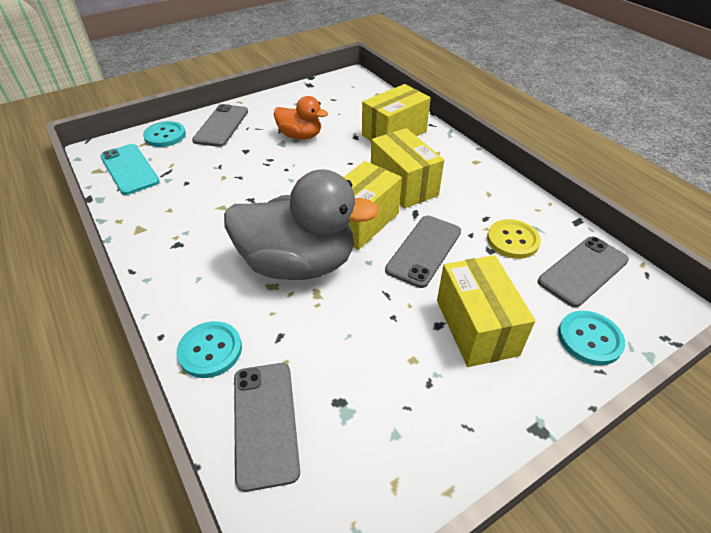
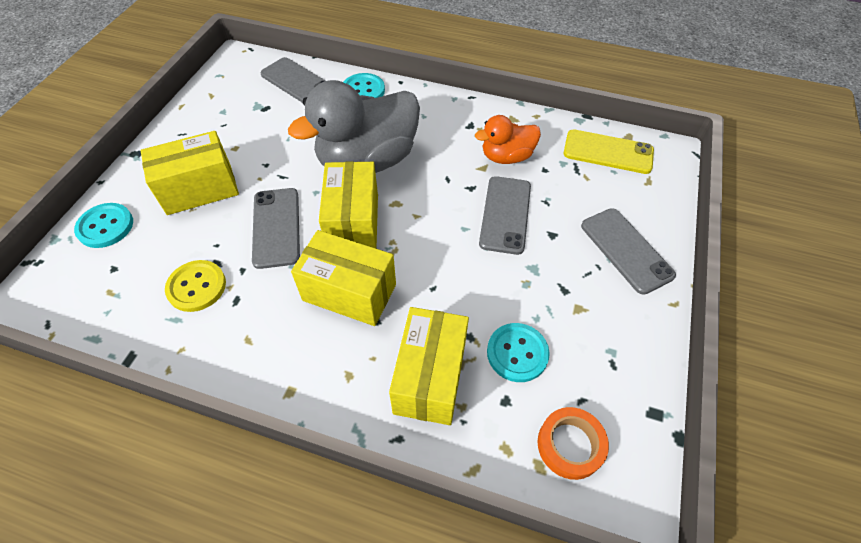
camera: 140 degrees right, 10 degrees up
(129, 169) = (608, 152): turquoise phone -> yellow phone
(165, 136) = (649, 201): turquoise button -> turquoise button (517, 353)
(300, 136) = (529, 292): orange duck -> orange duck (506, 157)
(357, 93) = (570, 445): none -> orange tape
(476, 327) = (199, 189): yellow box -> yellow box turned 60 degrees counterclockwise
(583, 271) = (116, 290): grey phone -> grey phone (505, 214)

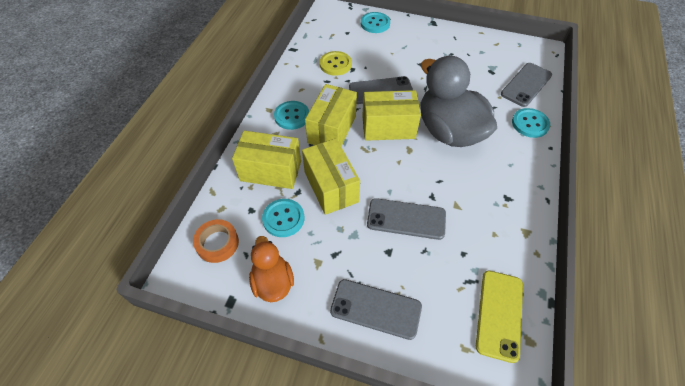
camera: 90 degrees right, 0 degrees up
(199, 189) = (408, 53): yellow box -> yellow box (331, 187)
(312, 352) = (292, 116): none -> turquoise button
(506, 157) = (473, 224): orange duck -> orange duck (273, 282)
(626, 250) = (376, 309): grey phone -> grey phone turned 45 degrees clockwise

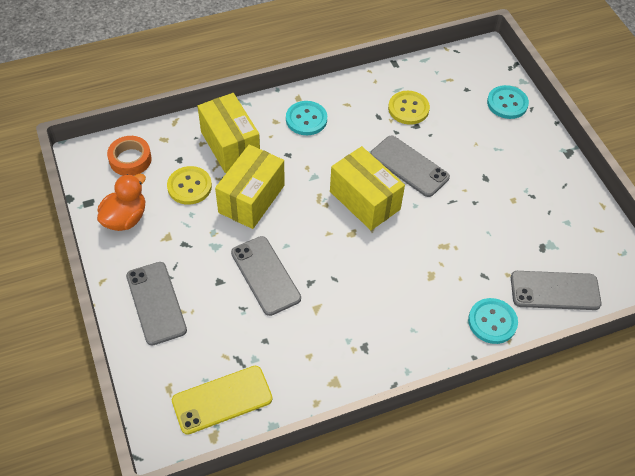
camera: 50 degrees right, 0 degrees up
(283, 218) = (189, 186): turquoise button -> yellow button
(332, 129) = (319, 159): yellow box -> none
(449, 131) = (408, 253): grey duck -> none

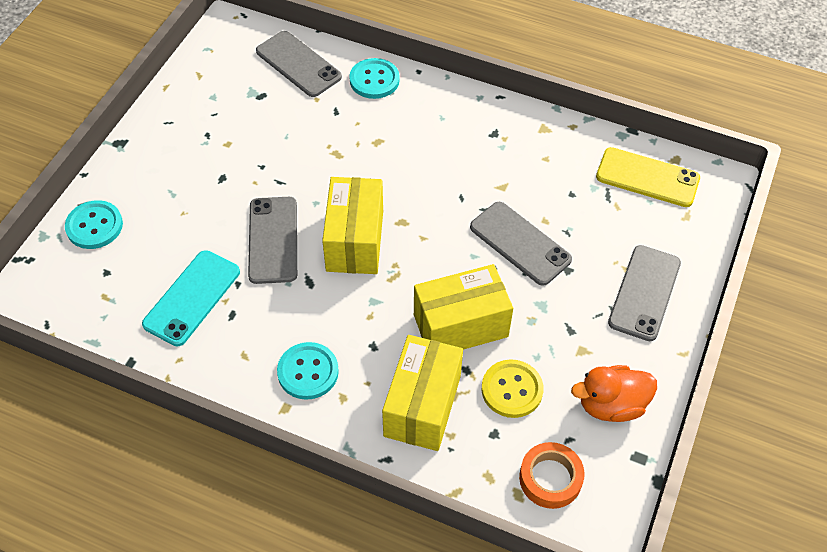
camera: 135 degrees left, 0 degrees up
(265, 275) = (520, 243): grey phone -> grey phone turned 60 degrees counterclockwise
(408, 109) = (192, 298): yellow button -> turquoise phone

